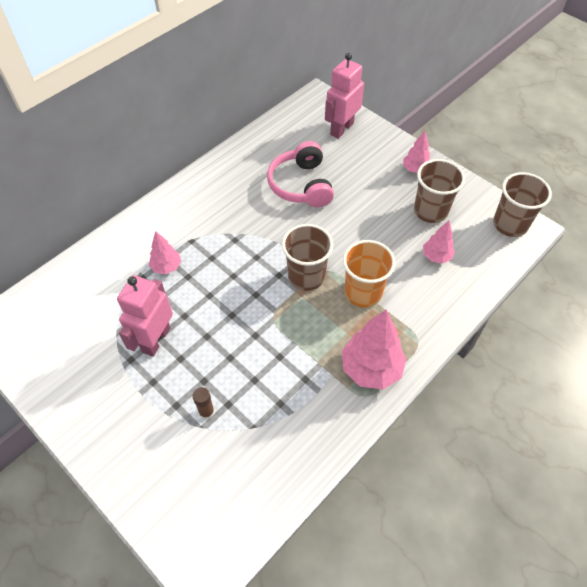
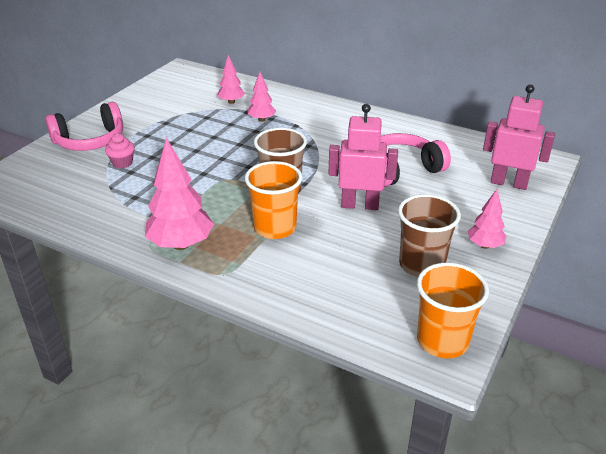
camera: 75 degrees right, 20 degrees down
(140, 446) = (90, 141): none -> pink headphones
(156, 340) = (186, 129): pink robot -> pink robot (360, 205)
(206, 412) = (122, 163): brown glue stick -> pink cupcake
(436, 256) = (350, 276): pink tree -> pink tree (231, 102)
(510, 224) = (442, 341): brown cup -> orange cup

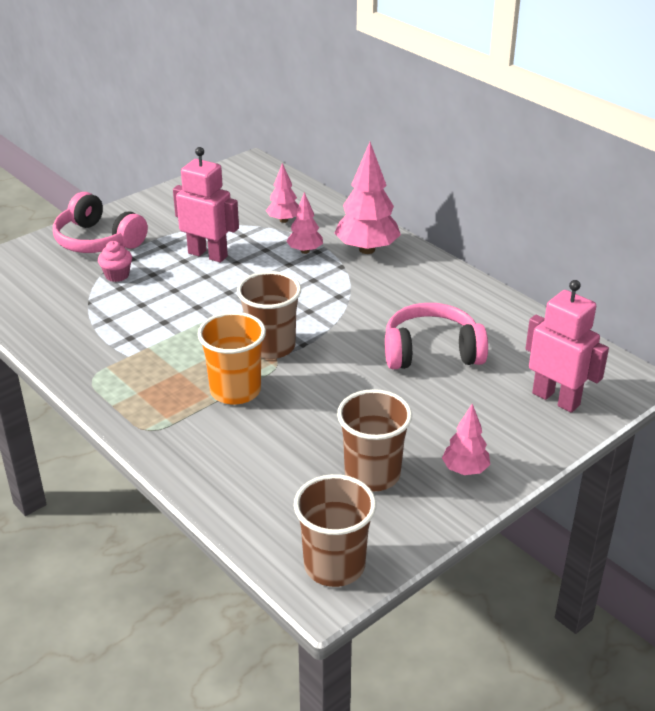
camera: 20 degrees right, 0 degrees up
(90, 141) = (98, 241): pink headphones -> pink headphones turned 45 degrees clockwise
(181, 244) = (124, 386): pink tree -> pink tree (367, 249)
(360, 205) = (350, 385): pink robot -> pink robot (208, 254)
(442, 341) = (334, 566): orange cup -> brown cup

